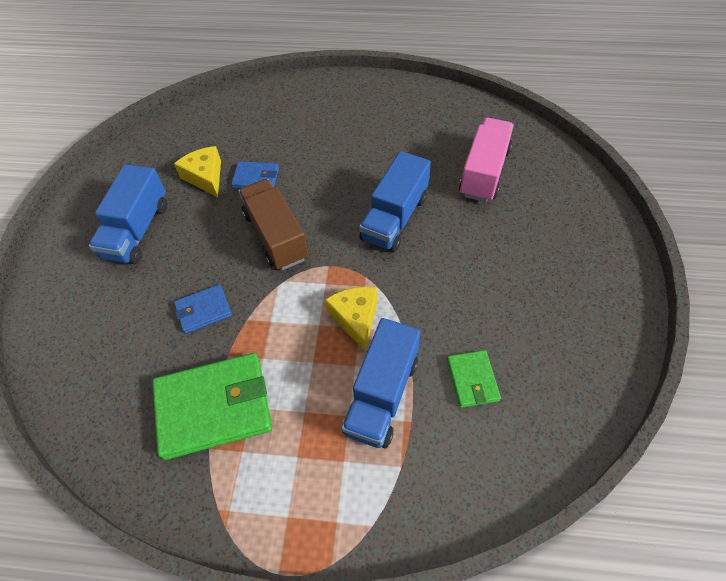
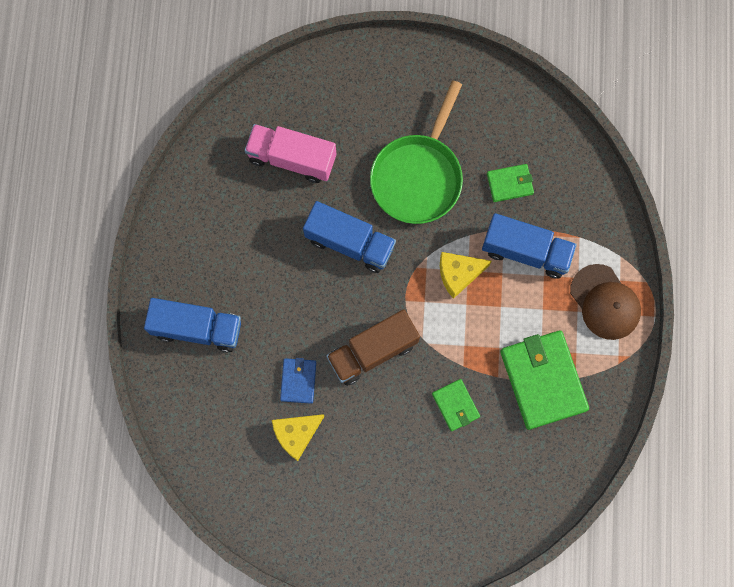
camera: 95 degrees left, 20 degrees up
(137, 230) = (367, 488): blue truck -> blue truck (197, 328)
(203, 310) = (455, 405): blue wallet -> green wallet
(306, 497) = (605, 302): none -> brown cap
(474, 281) = (418, 176): none -> green pan

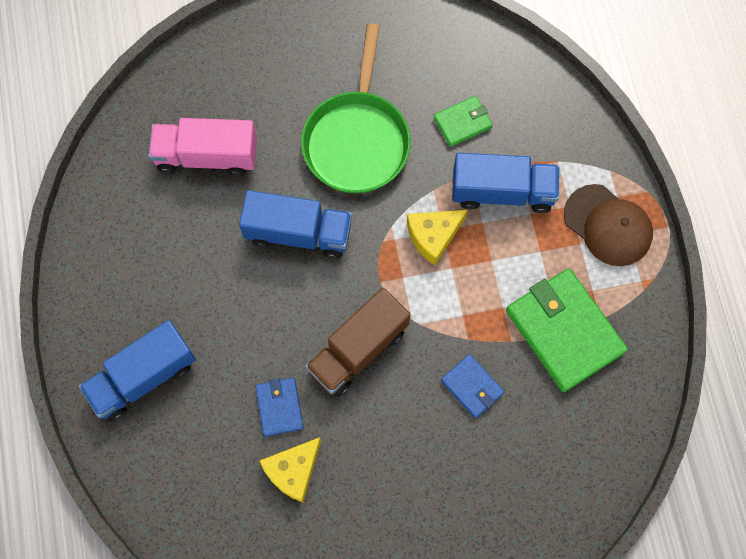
camera: 15 degrees left, 5 degrees down
(197, 328) = (143, 377): blue truck -> blue truck turned 150 degrees clockwise
(455, 405) = (472, 386): green wallet -> blue wallet

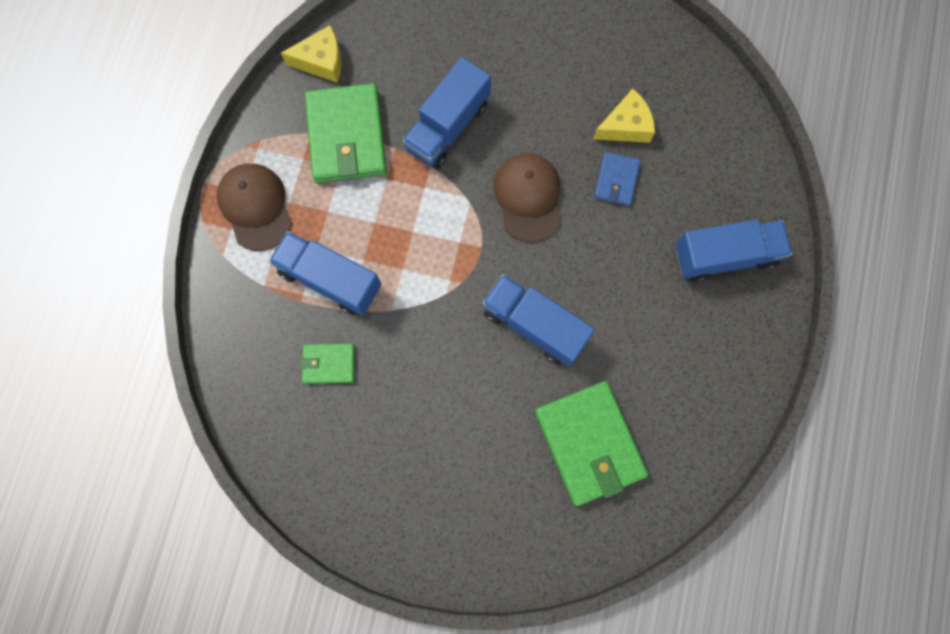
camera: 155 degrees left, 5 degrees up
(207, 156) = (589, 443): pink truck -> green wallet
(357, 140) = (437, 393): green pan -> none
(358, 350) = (528, 197): brown truck -> brown cap
(433, 236) = (414, 267): yellow cheese -> yellow cheese (321, 61)
(472, 386) = (447, 127): blue wallet -> blue truck

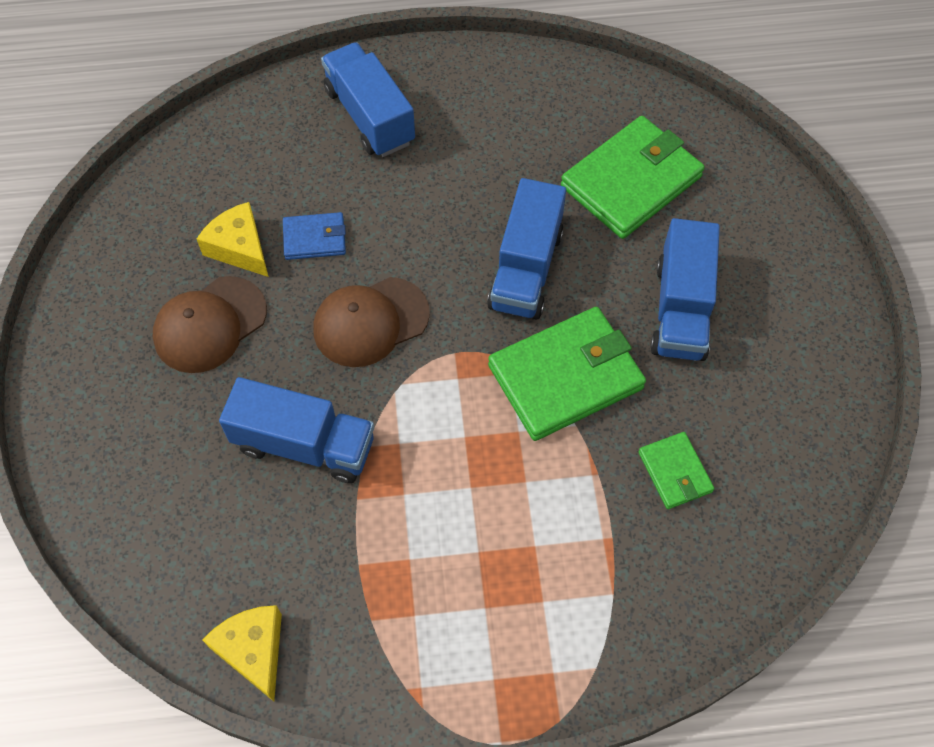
camera: 110 degrees left, 15 degrees down
(255, 207) = (509, 652): brown cap -> brown cap (210, 325)
(330, 279) = (569, 512): blue truck -> blue truck (680, 309)
(347, 136) = (360, 568): green wallet -> green wallet (565, 377)

